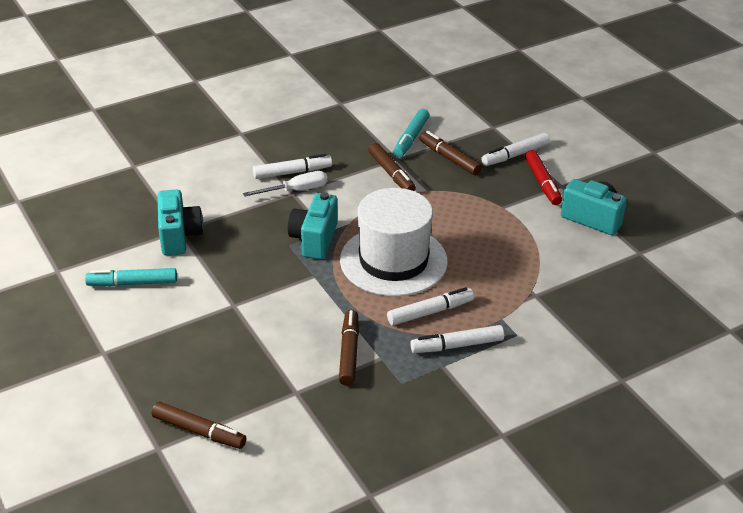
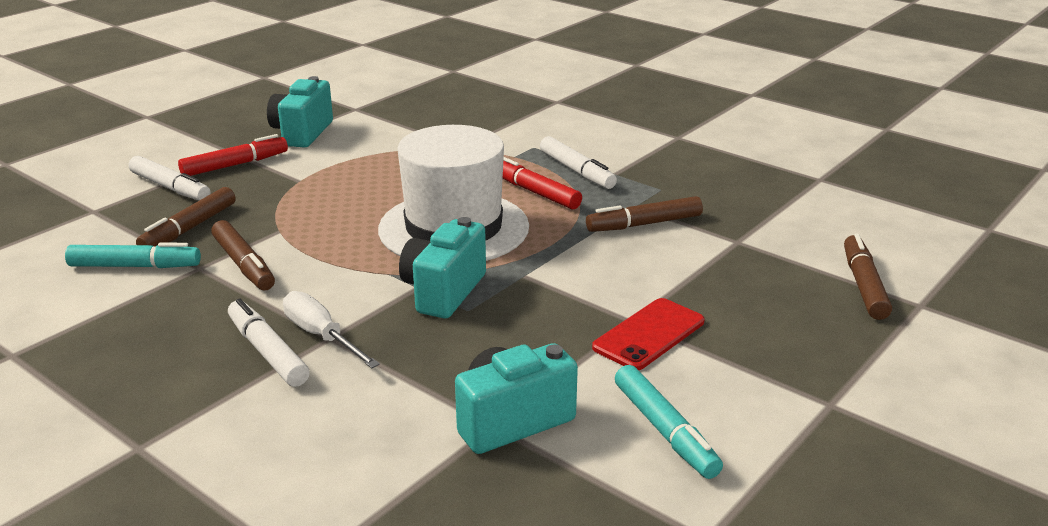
camera: 110 degrees left, 10 degrees down
(215, 306) = (649, 334): none -> red phone
(314, 240) = (443, 292): turquoise camera -> turquoise camera turned 120 degrees clockwise
(391, 174) = (244, 264): brown marker -> brown marker turned 105 degrees clockwise
(430, 312) = (534, 192): white marker -> red marker

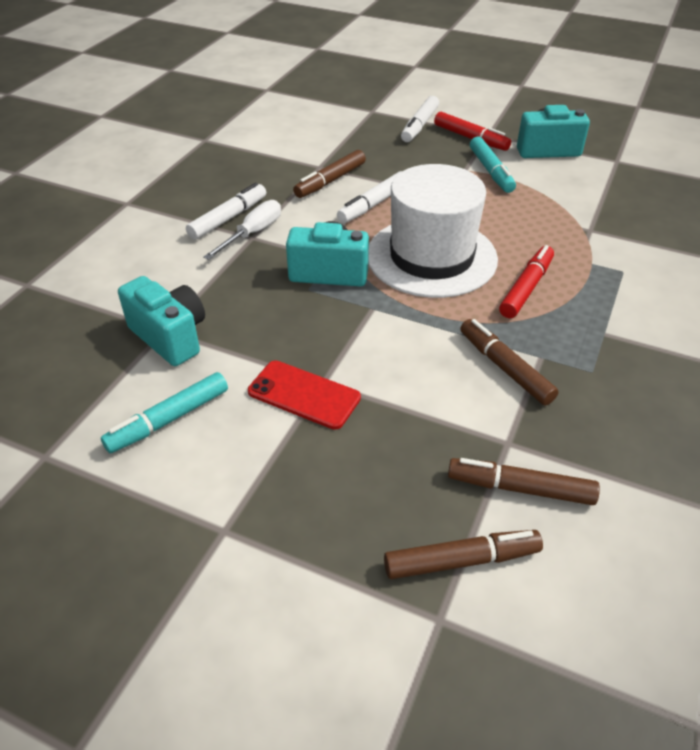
camera: 75 degrees right, 15 degrees up
(135, 266) = (311, 145): turquoise marker -> turquoise marker (491, 171)
(189, 229) = (367, 148): brown marker -> brown marker (520, 488)
(577, 171) = (590, 307): white marker -> white marker (373, 204)

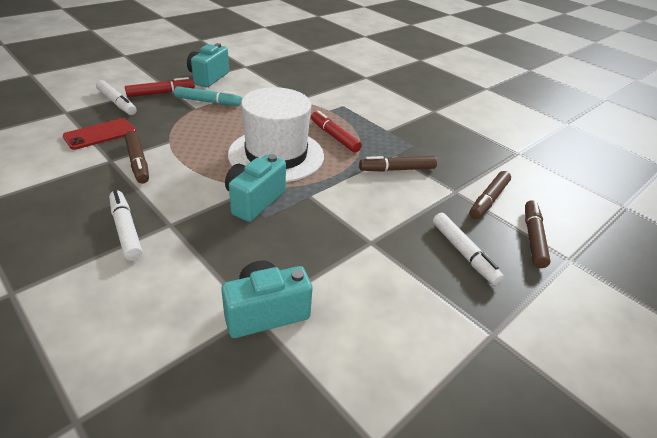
camera: 70 degrees left, 5 degrees down
(169, 420) = (369, 339): turquoise marker -> none
(253, 233) = (165, 222): white screwdriver -> none
(304, 394) = (378, 255): red phone -> red phone (100, 134)
(373, 204) = (192, 155): white marker -> white marker (463, 253)

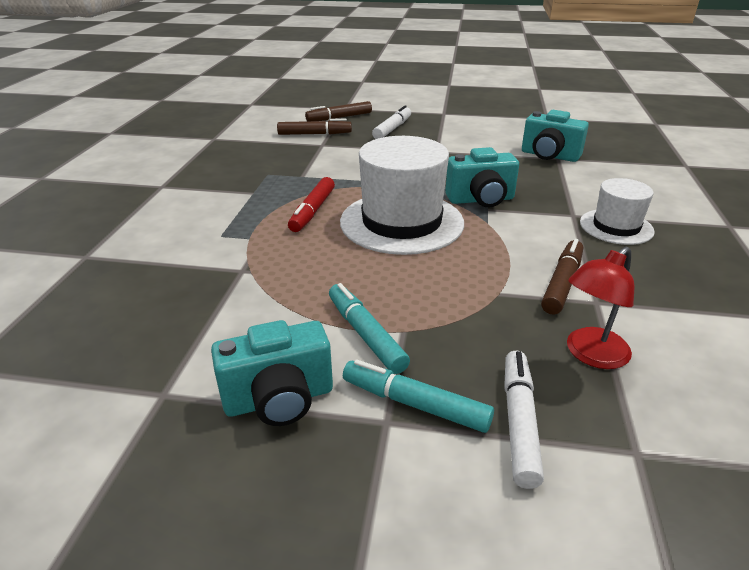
camera: 125 degrees left, 5 degrees down
(100, 134) = (590, 355): red phone -> red lamp
(126, 230) = (616, 227): white marker -> white hat
(161, 93) = (415, 404): red marker -> turquoise marker
(397, 169) = (326, 168): brown marker -> none

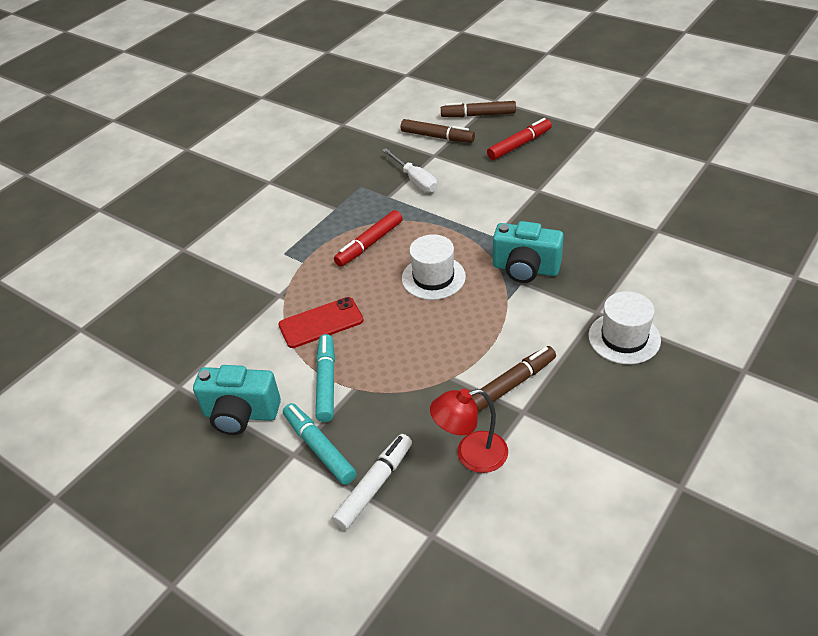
camera: 30 degrees right, 10 degrees up
(313, 283) = (321, 323): none -> red phone
(319, 162) = (415, 180): none -> white screwdriver
(392, 129) = (519, 145): white marker -> red marker
(401, 222) = (433, 277): white hat -> white hat, size x0.56
(549, 156) = (650, 224): turquoise camera -> none

